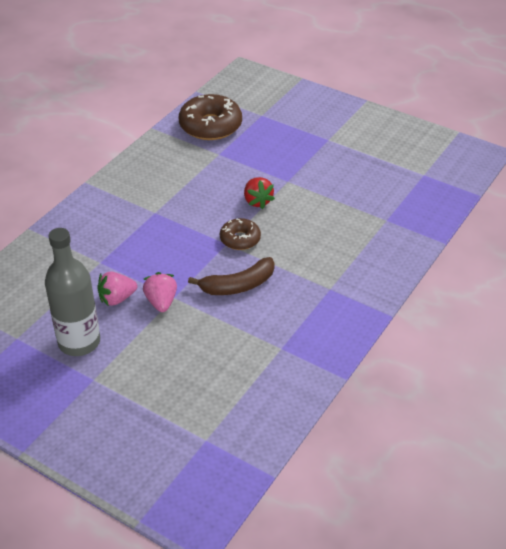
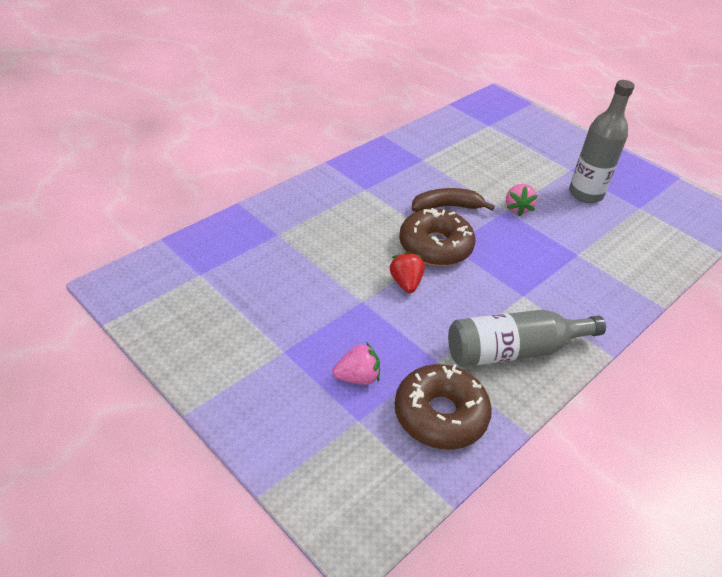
camera: 170 degrees left, 0 degrees up
(117, 298) = (557, 219): pink strawberry -> pink strawberry (357, 377)
(162, 170) = (513, 350): none -> grey bottle
(240, 239) = (435, 246): brown donut -> brown donut, size x1.77

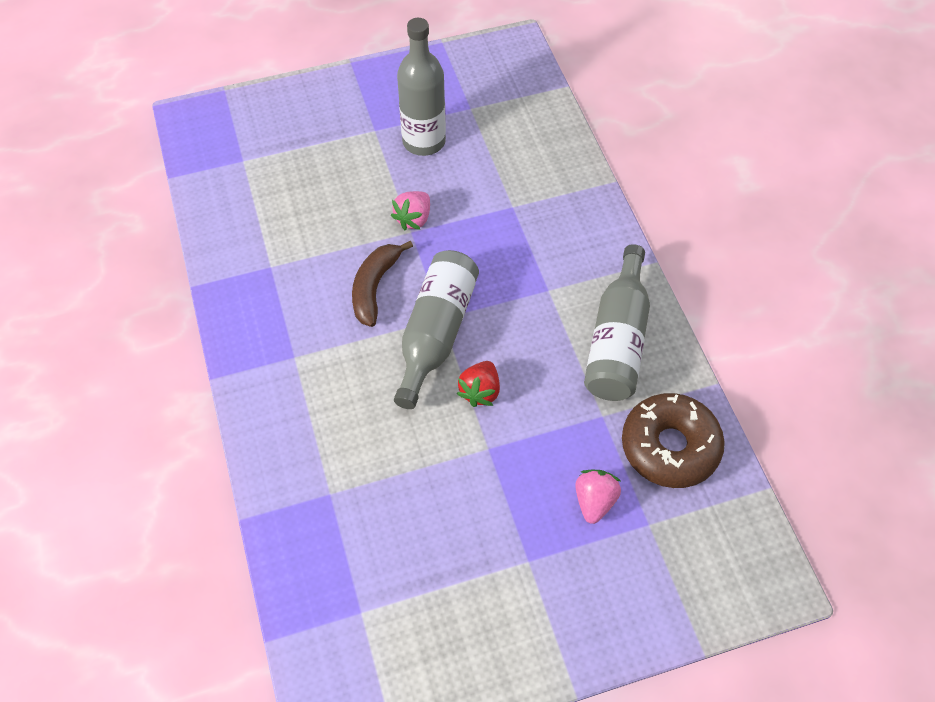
camera: 60 degrees left, 15 degrees up
(406, 283) = (480, 391): red strawberry -> red strawberry turned 90 degrees counterclockwise
(435, 246) = (436, 333): brown donut -> grey bottle
(517, 208) = (413, 219): pink strawberry -> pink strawberry turned 90 degrees clockwise

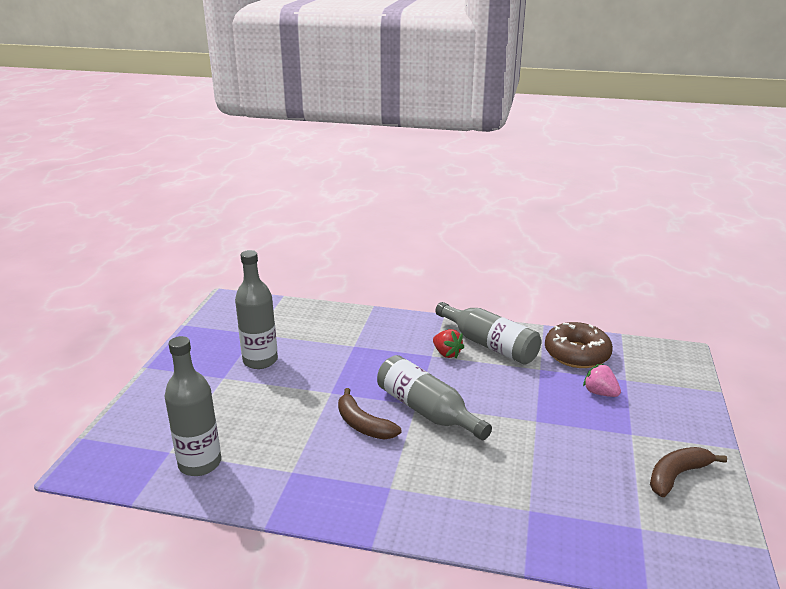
camera: 60 degrees left, 30 degrees down
(240, 192) = (200, 463): none -> grey bottle
(413, 219) = (321, 387): pink strawberry -> none
(475, 631) = (677, 475): none -> brown banana
(480, 391) = (489, 408): red strawberry -> red strawberry (446, 353)

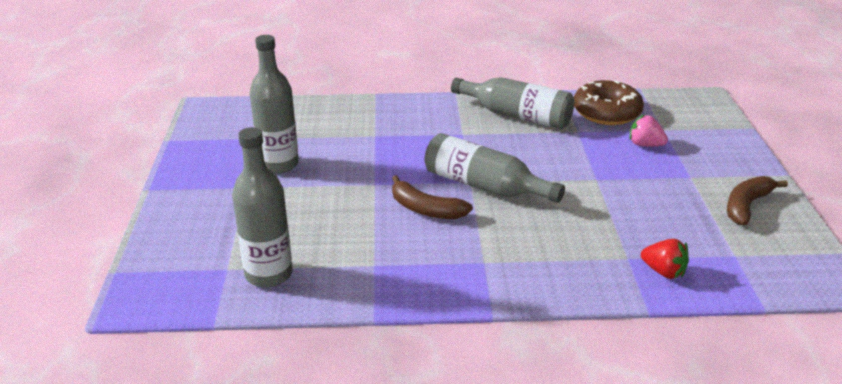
camera: 15 degrees left, 5 degrees up
(446, 353) = (477, 130): red strawberry -> red strawberry (663, 272)

